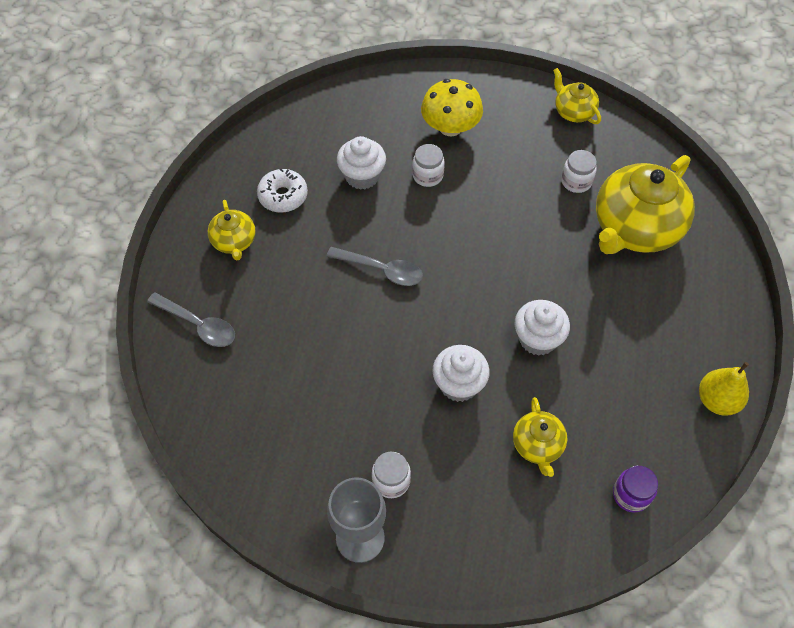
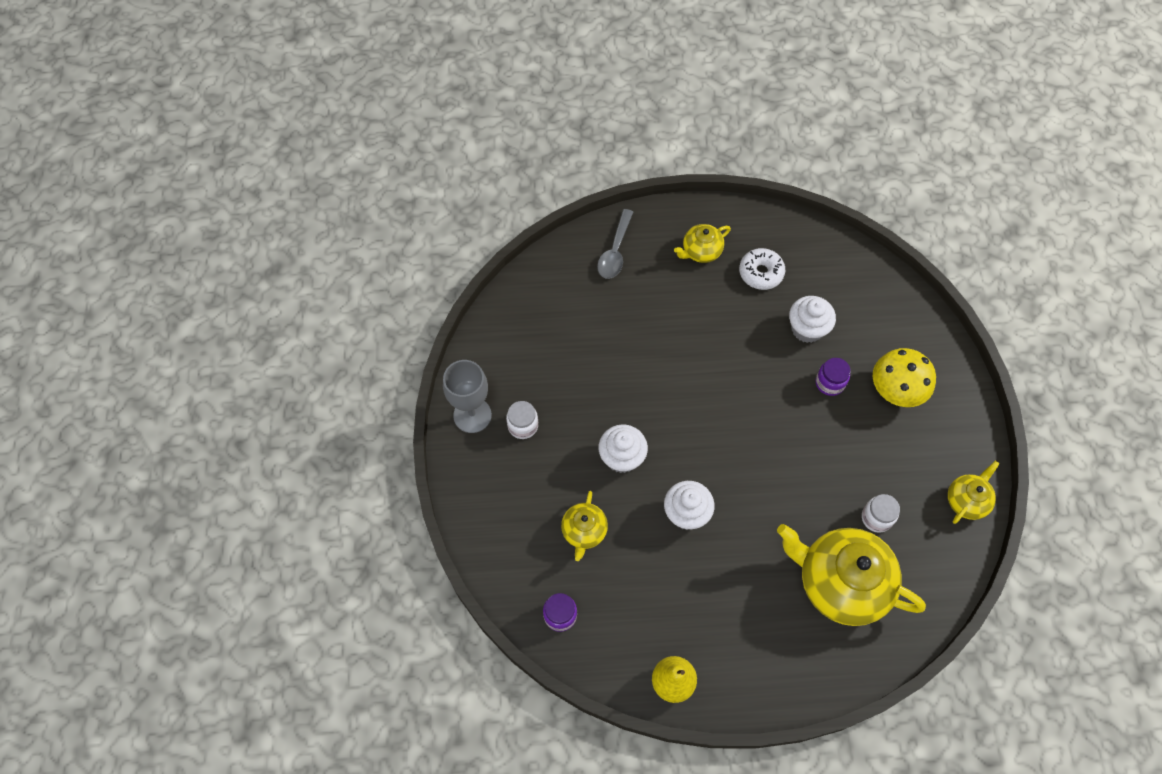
camera: 75 degrees right, 5 degrees up
(382, 270) = (713, 370): grey spoon -> none
(427, 176) = (829, 383): white jar -> purple jar
(537, 445) = (584, 531): yellow teapot -> yellow teapot turned 60 degrees counterclockwise

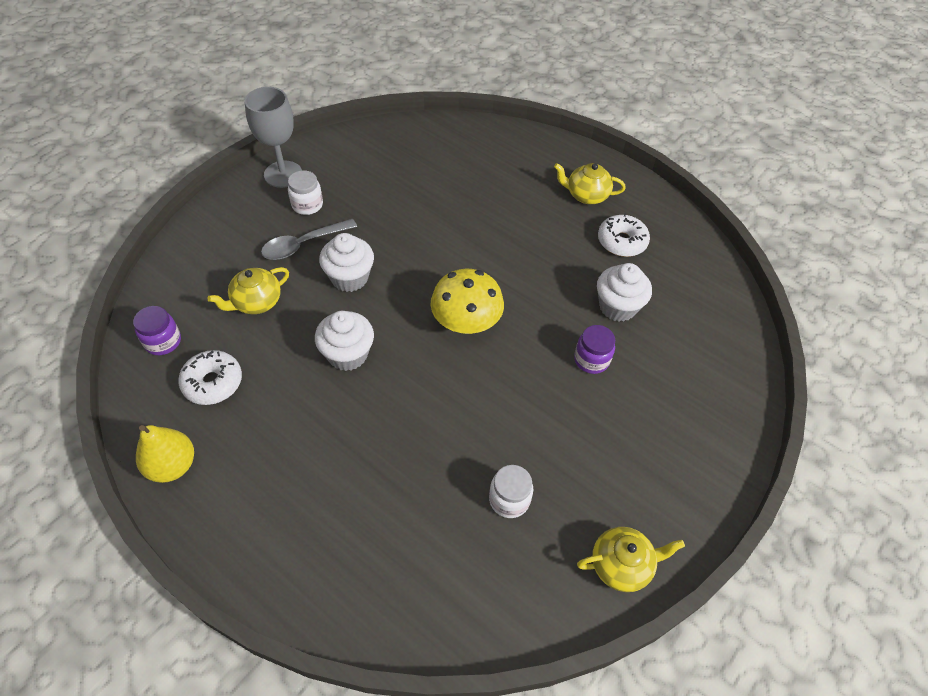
camera: 40 degrees right, 10 degrees down
(615, 251) = (516, 152): grey spoon -> grey spoon (303, 245)
(628, 610) = (213, 383): none -> white donut
(841, 583) = (409, 523): yellow teapot -> none
(896, 389) = (652, 413): yellow mushroom -> yellow mushroom (466, 322)

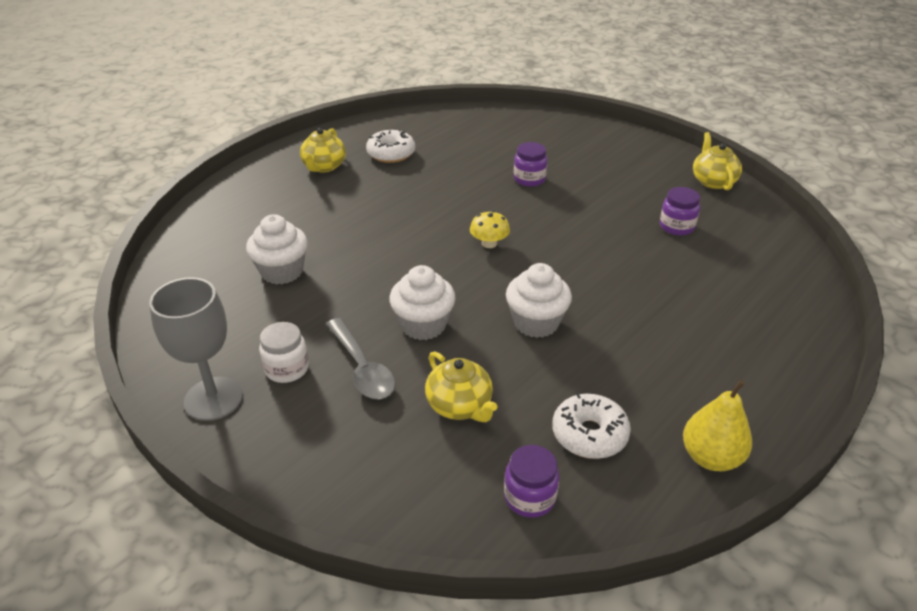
camera: 85 degrees left, 15 degrees down
(466, 322) = (489, 243): yellow mushroom -> yellow mushroom, size x0.54
(509, 499) = (676, 227): white jar -> purple jar
(617, 307) = (469, 162): white cupcake -> white cupcake (282, 271)

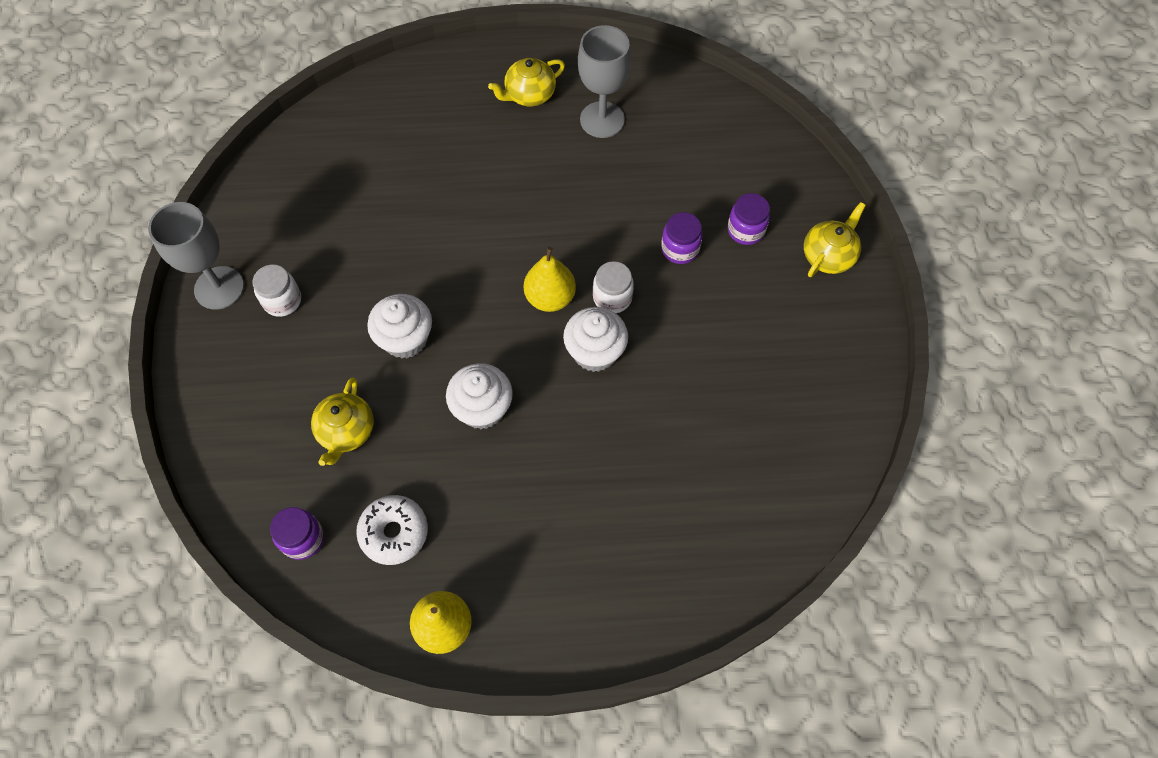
camera: 45 degrees right, 25 degrees up
(282, 271) = (372, 200): white cupcake -> white cupcake (595, 352)
(362, 368) = (325, 343): grey spoon -> none
(391, 154) = (602, 120): white donut -> grey goblet
(489, 243) = (550, 298): yellow mushroom -> yellow pear
(527, 220) = (612, 297): none -> white jar
(676, 227) = (730, 414): purple jar -> purple jar (745, 230)
(713, 181) = (848, 393): yellow teapot -> yellow teapot (828, 256)

